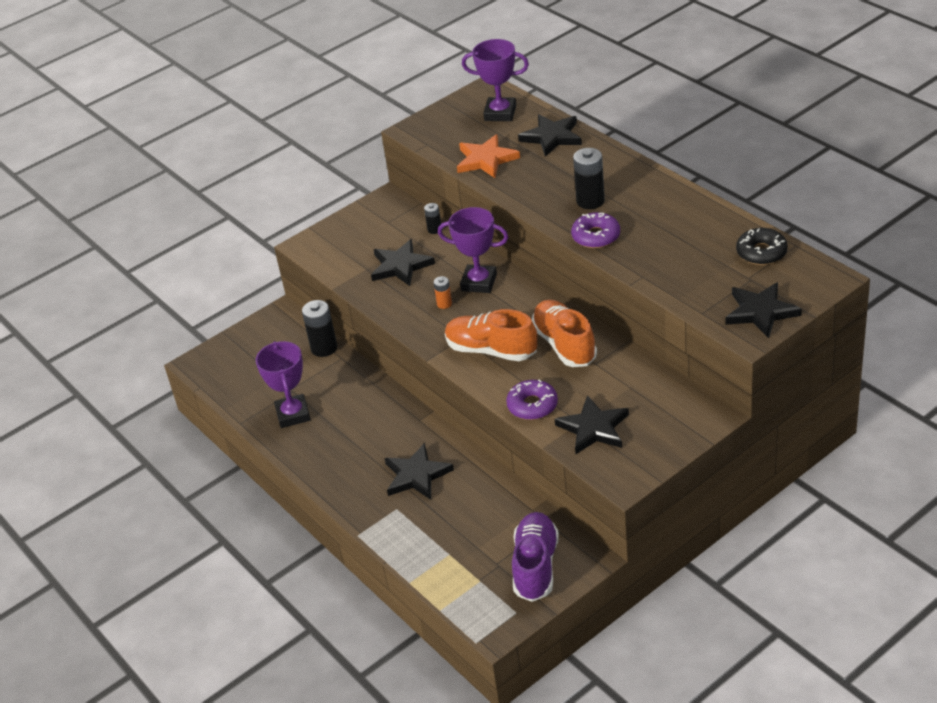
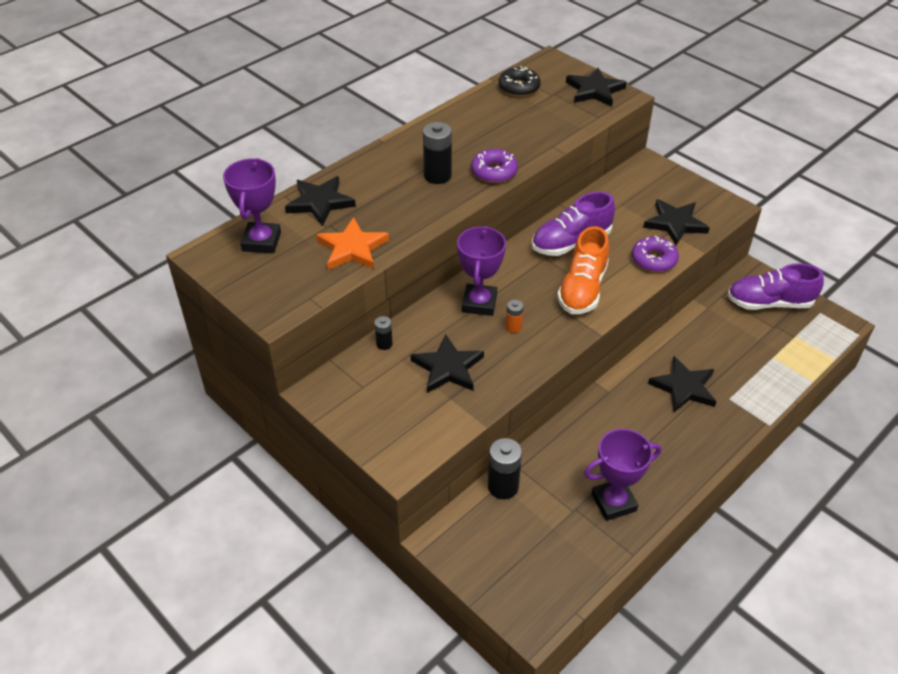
camera: 100 degrees left, 5 degrees up
(564, 345) = (571, 242): orange shoe -> purple shoe

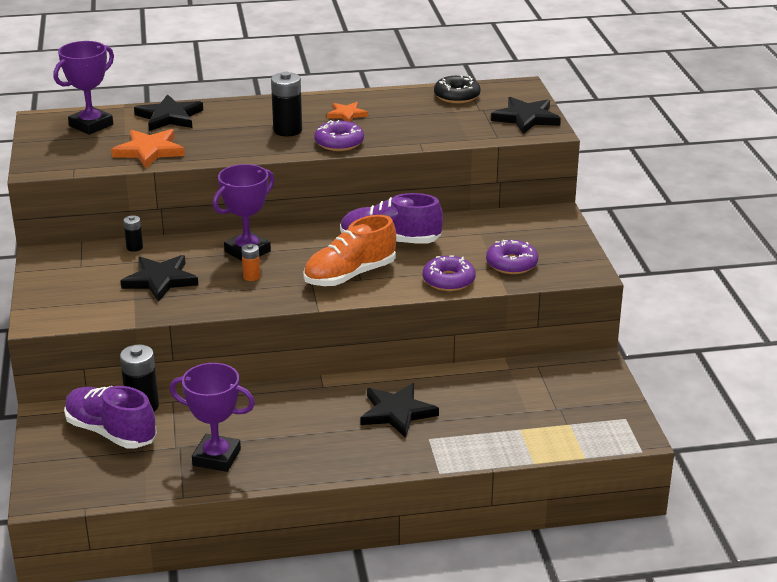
camera: 35 degrees right, 15 degrees down
(461, 139) = (346, 114): none -> orange star
(675, 223) = (511, 264): black star -> purple donut
(769, 303) = (580, 390): purple shoe -> purple shoe (111, 432)

